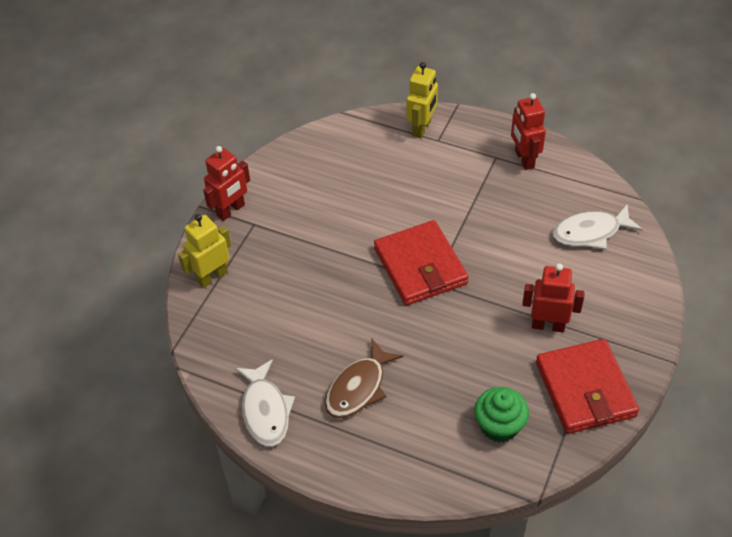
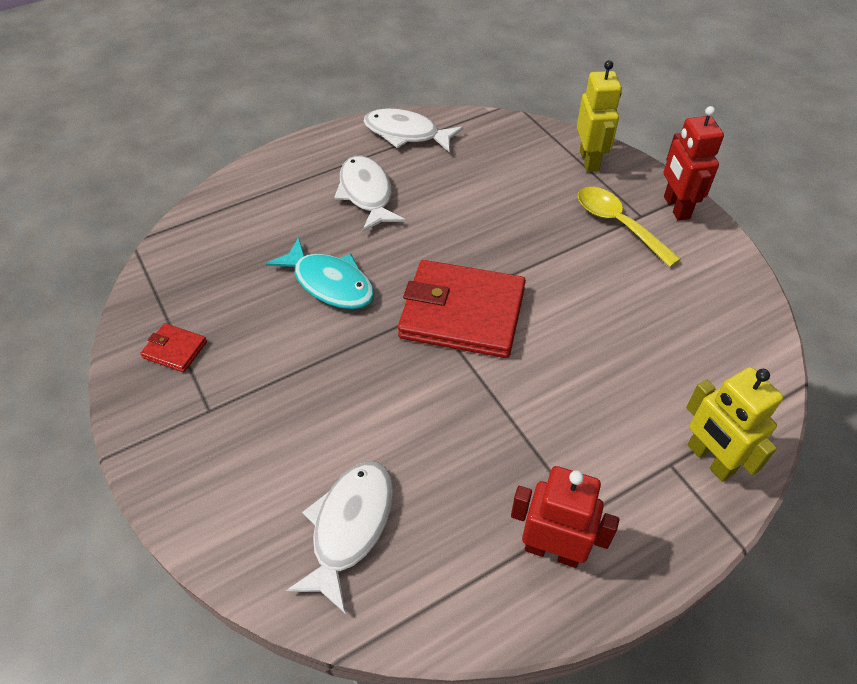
camera: 125 degrees right, 0 degrees up
(273, 231) = (618, 224): none -> yellow spoon
(359, 388) = (366, 194): brown fish -> white fish
(459, 348) = (330, 283): none -> turquoise fish
(499, 426) = (222, 260): green cupcake -> none
(548, 325) = (274, 373): red robot -> none
(585, 389) = (175, 350): red wallet -> red wallet, size x0.44

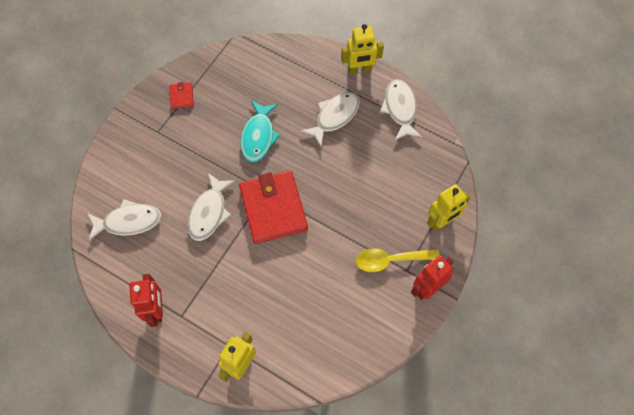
camera: 60 degrees right, 15 degrees up
(318, 145) = (360, 70): none -> yellow robot
(415, 396) = (209, 212): none -> white fish
(618, 224) = (390, 260): yellow spoon -> yellow spoon turned 120 degrees counterclockwise

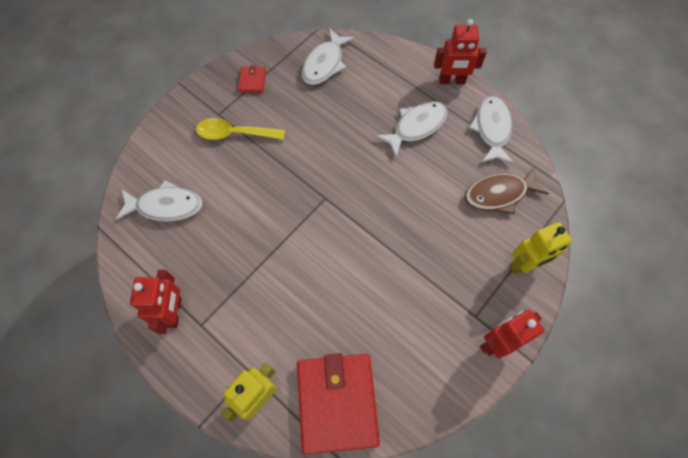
camera: 10 degrees right, 0 degrees up
(209, 212) = (257, 210): white fish -> white fish (325, 64)
(258, 136) = (327, 135): turquoise fish -> none
(273, 208) = (330, 217): red wallet -> red wallet (337, 402)
(360, 70) = (452, 81): yellow robot -> red robot
(390, 260) = (457, 300): yellow spoon -> yellow spoon (234, 133)
(413, 165) = (499, 194): none -> brown fish

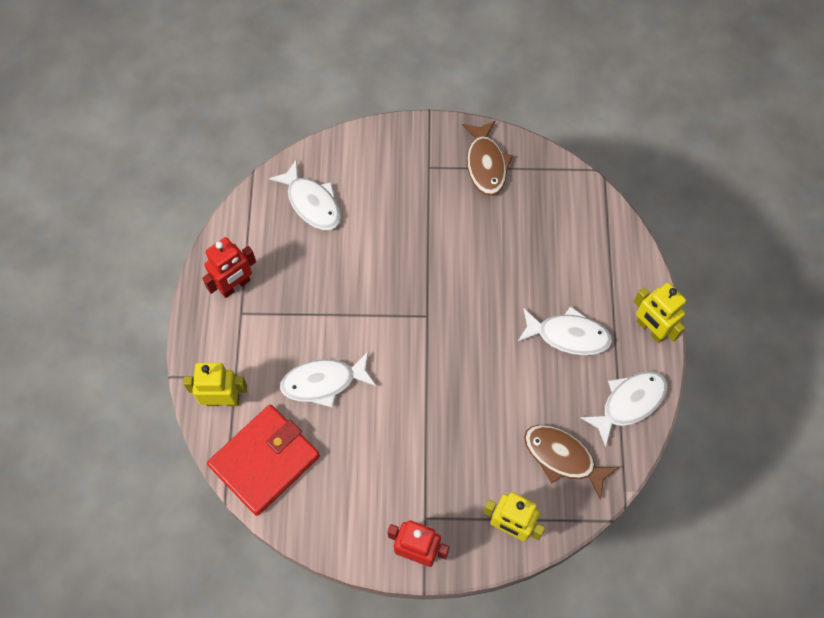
camera: 50 degrees right, 0 degrees up
(234, 133) = (422, 195): yellow spoon -> none
(252, 81) = (486, 164): red wallet -> brown fish
(325, 64) = (561, 207): white fish -> white fish (323, 382)
(452, 81) = (650, 329): red robot -> yellow robot

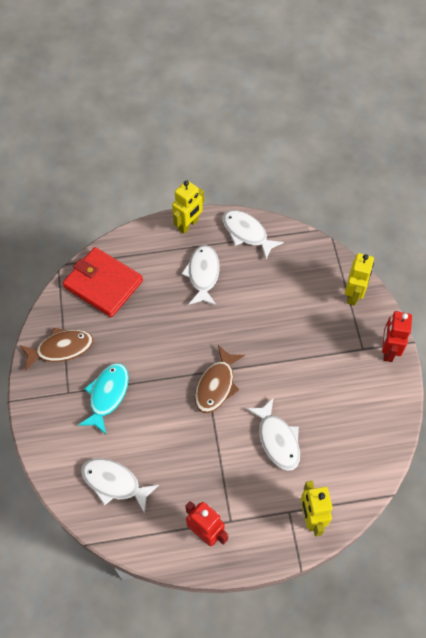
camera: 100 degrees left, 5 degrees down
(264, 461) = (352, 471): red wallet -> red wallet (103, 284)
(312, 203) = (114, 483): white fish -> white fish turned 105 degrees counterclockwise
(417, 206) = (107, 395): none -> turquoise fish
(562, 457) = (296, 269): brown fish -> brown fish (216, 385)

